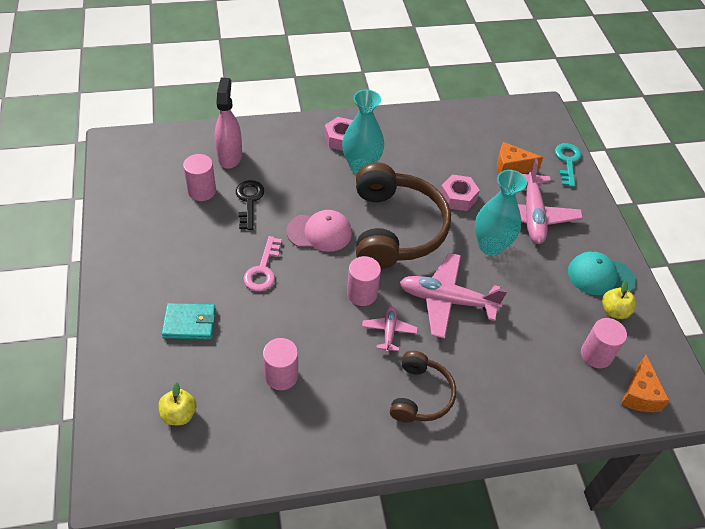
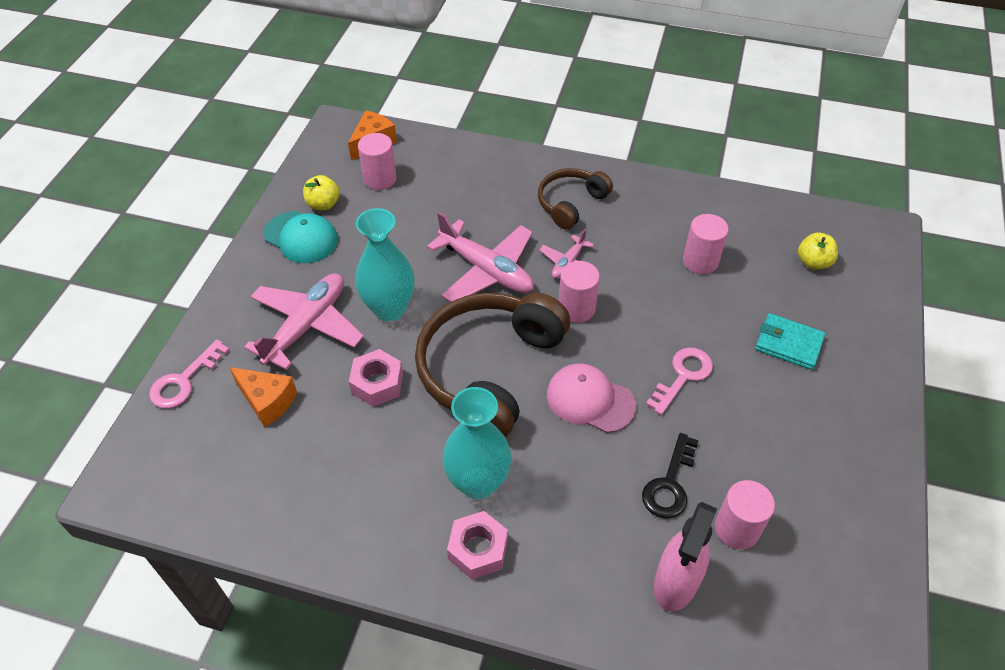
camera: 150 degrees left, 0 degrees up
(567, 162) = (184, 381): turquoise key -> pink key

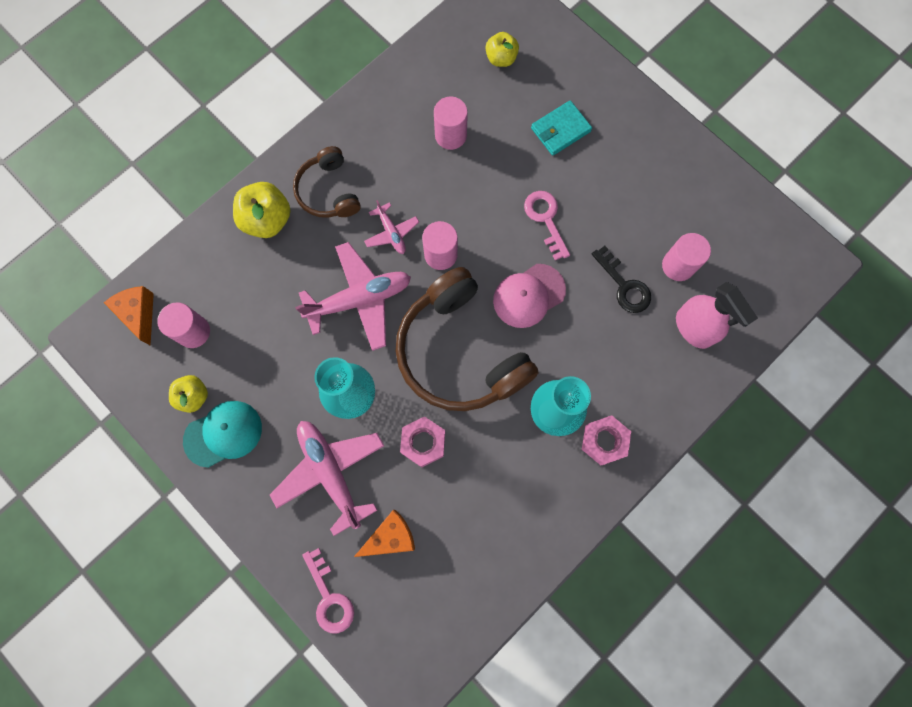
camera: 60 degrees left, 25 degrees up
(512, 178) = (267, 220): none -> yellow apple

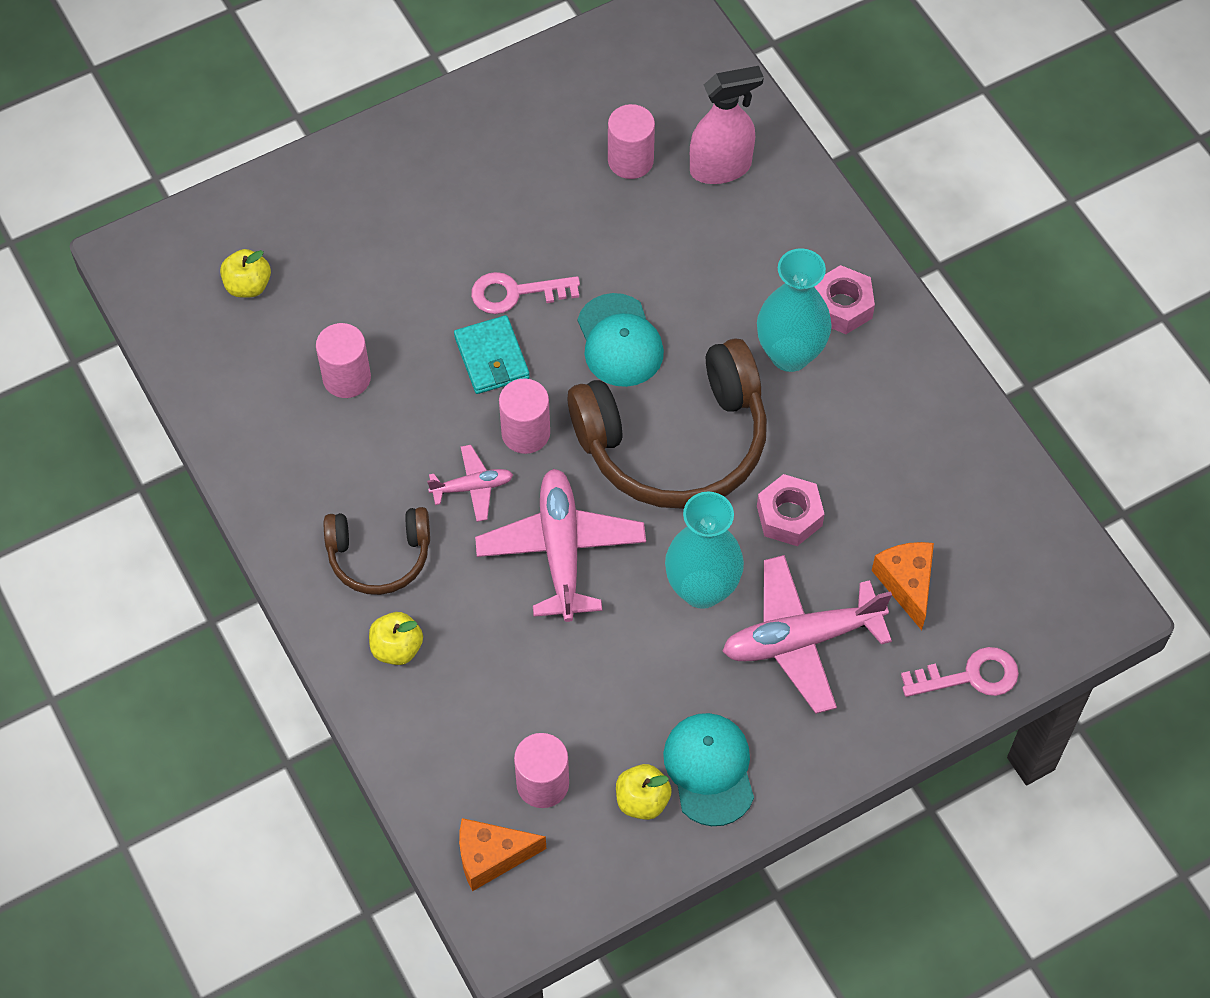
camera: 75 degrees left, 15 degrees down
(267, 220) = (397, 648): yellow apple -> yellow apple, size x0.64
(528, 296) = (619, 341): pink cap -> turquoise cap
(560, 130) = (387, 241): turquoise wallet -> turquoise wallet (491, 357)
(624, 285) = (639, 228): black key -> none

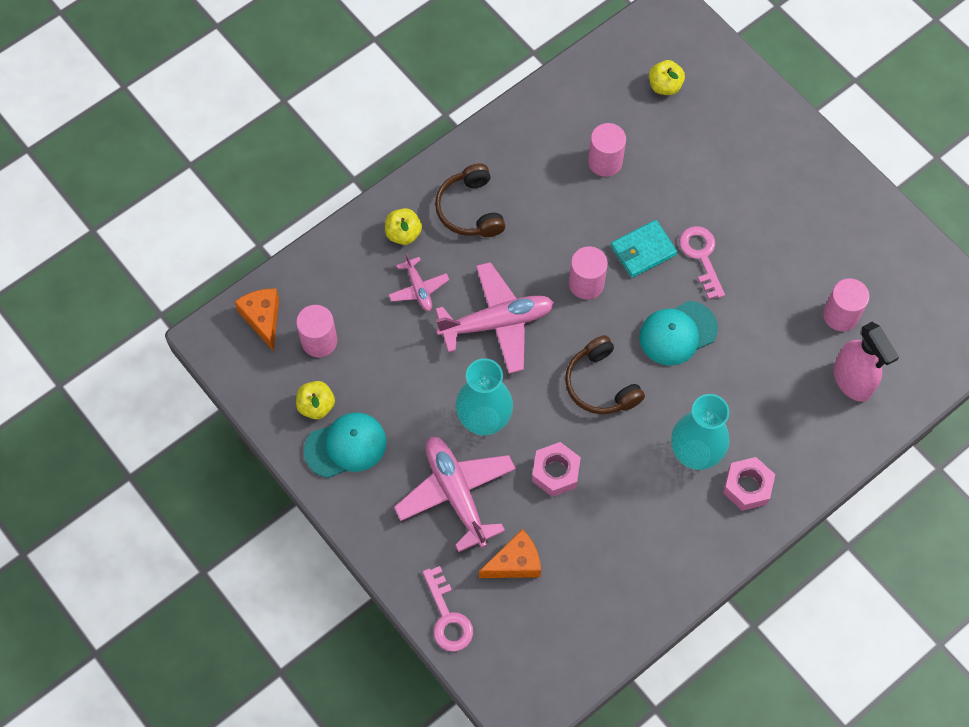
camera: 80 degrees right, 5 degrees up
(472, 487) = (535, 257): pink plane -> pink plane (418, 288)
(675, 441) = (601, 384): brown headphones -> brown headphones, size x0.54

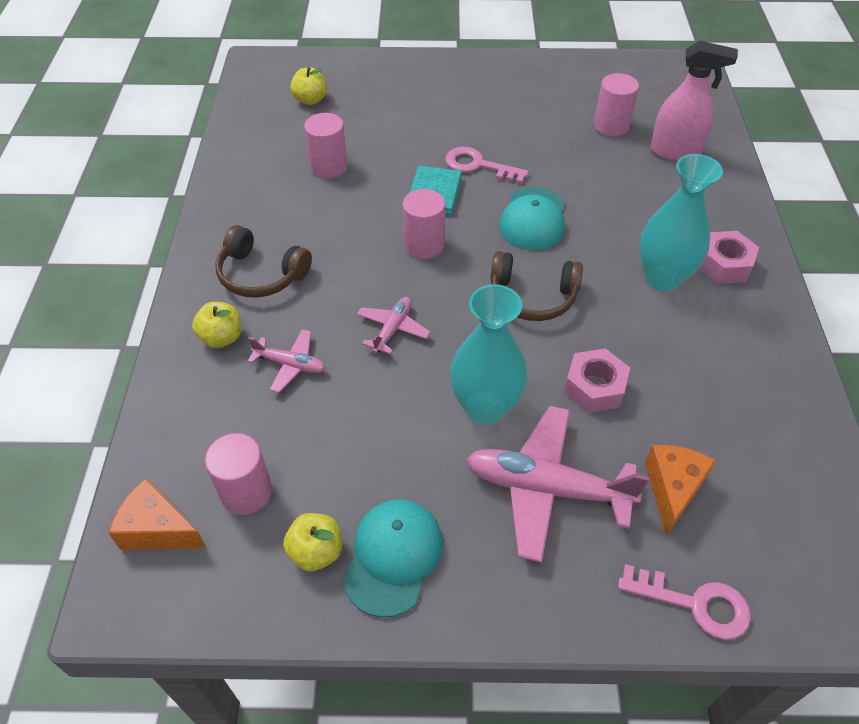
camera: 50 degrees left, 15 degrees down
(497, 323) = (393, 329): pink plane -> pink plane, size x0.52

